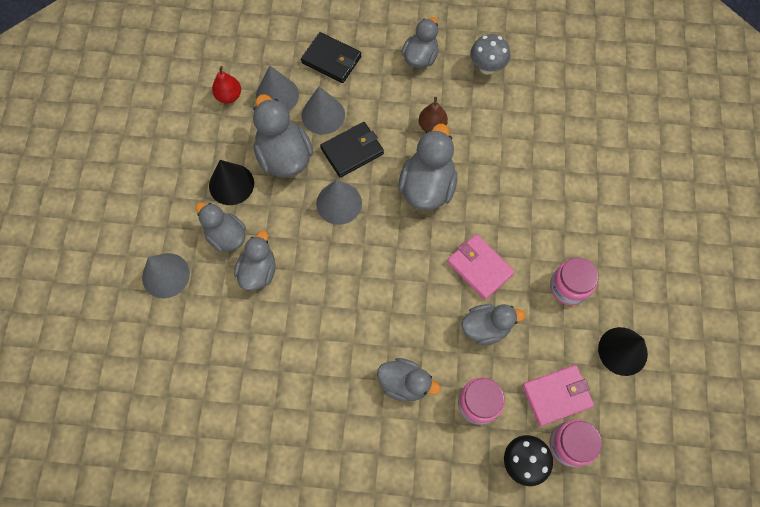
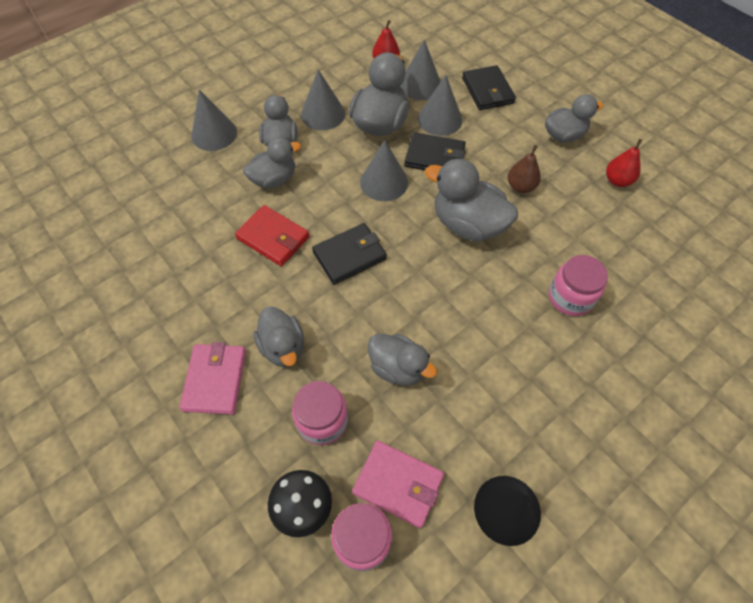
camera: 45 degrees right, 10 degrees down
(231, 184) = (323, 114): black cone -> grey cone
(310, 316) = (273, 238): none -> red wallet
(376, 280) = (349, 256): none -> black wallet
(427, 187) = (467, 224): grey duck -> grey duck turned 120 degrees counterclockwise
(479, 267) = (445, 318): pink wallet -> pink wallet (215, 380)
(487, 67) = (617, 181): grey mushroom -> red pear
(569, 287) = (512, 404): pink jar -> pink jar (570, 297)

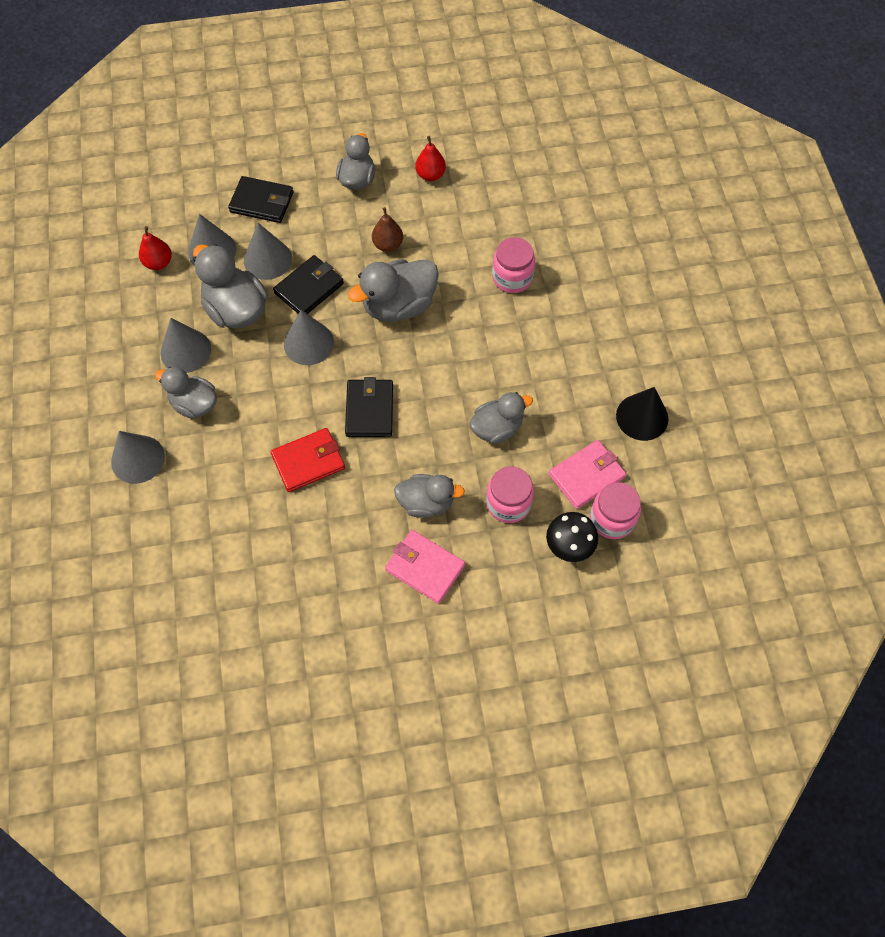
camera: 60 degrees left, 5 degrees up
(274, 179) = (239, 431): grey duck -> none

